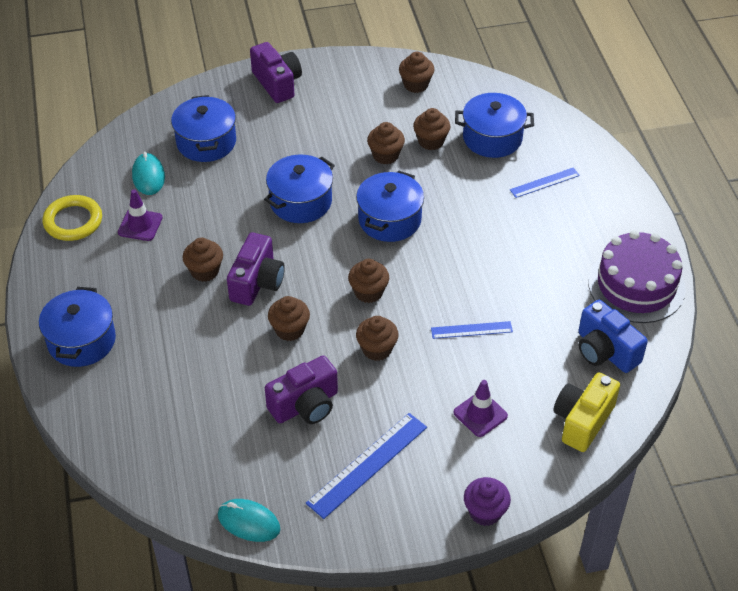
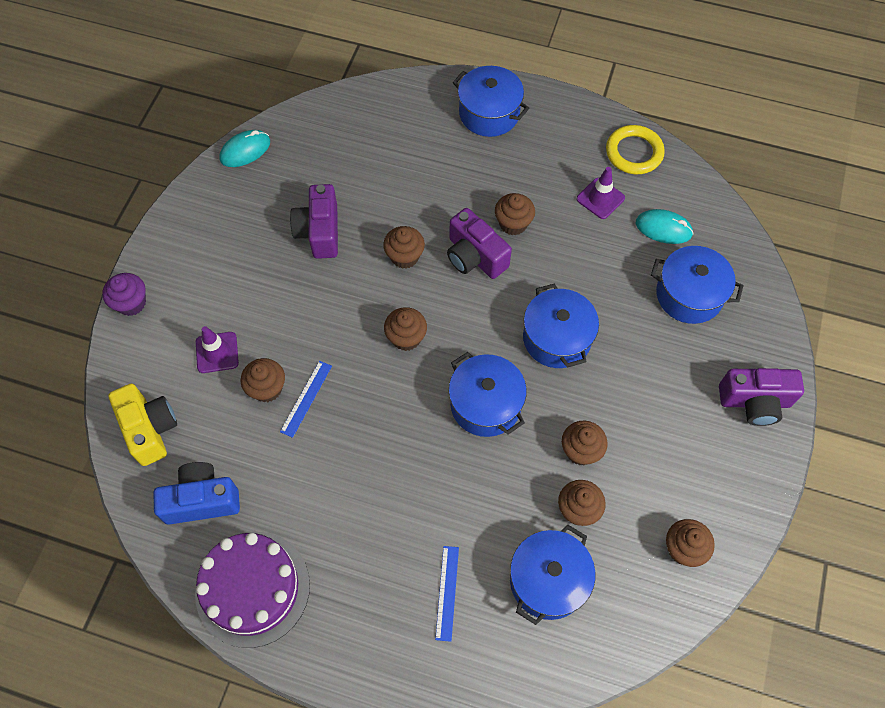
camera: 120 degrees right, 15 degrees up
(367, 465) = (233, 246): blue ruler -> none
(377, 349) = (338, 311): brown cupcake -> brown cupcake (267, 388)

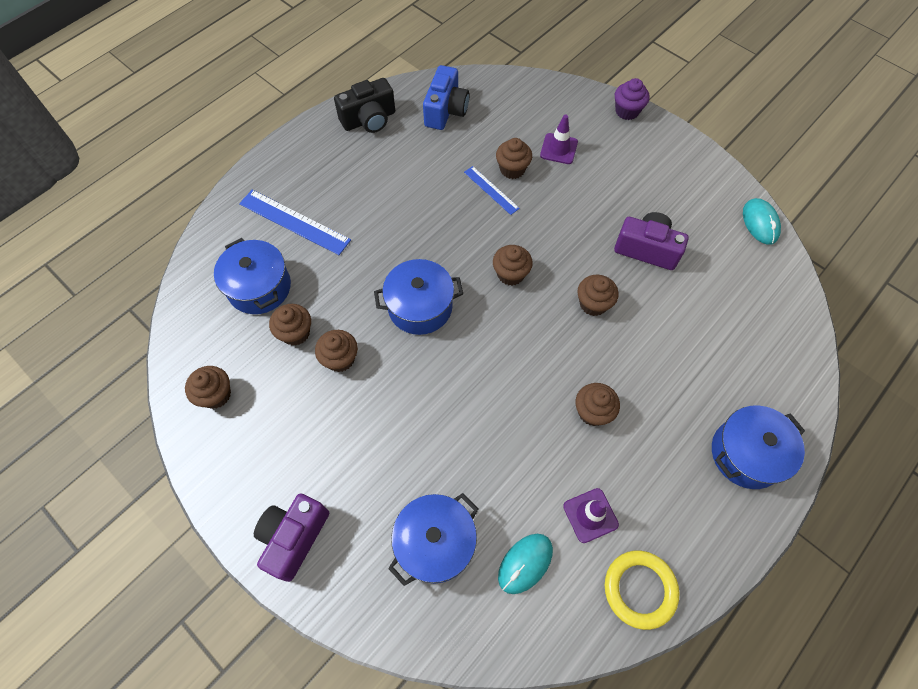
camera: 115 degrees right, 0 degrees up
(150, 429) = (515, 97): yellow camera -> none
(252, 588) = (369, 119): purple cake -> black camera
(447, 592) = (294, 222): blue ruler -> blue ruler, size x1.71
(475, 256) = (569, 361): purple camera -> none
(557, 338) = (451, 391): blue pot -> none

